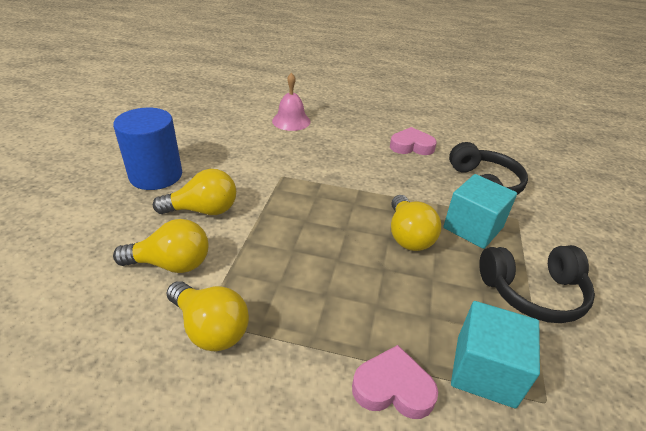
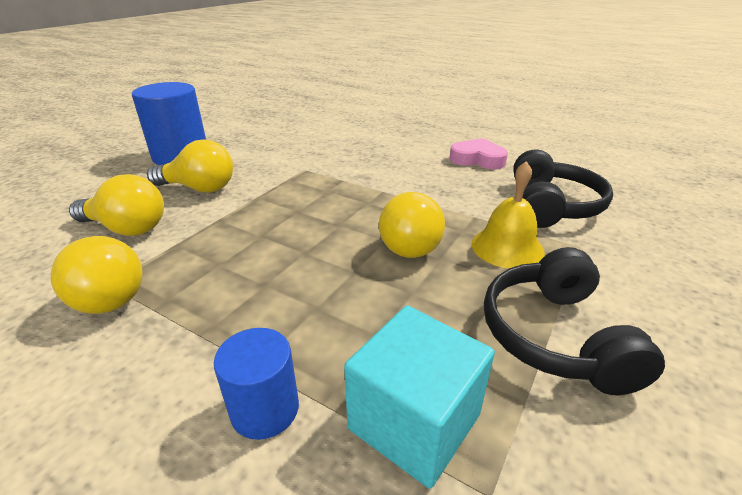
camera: 20 degrees right, 5 degrees down
(291, 121) = (352, 127): pink bell -> none
(393, 388) = (265, 409): pink heart -> blue cylinder
(473, 228) = (507, 247): turquoise cube -> yellow bell
(533, 292) = (555, 336): black headphones -> black headphones turned 75 degrees clockwise

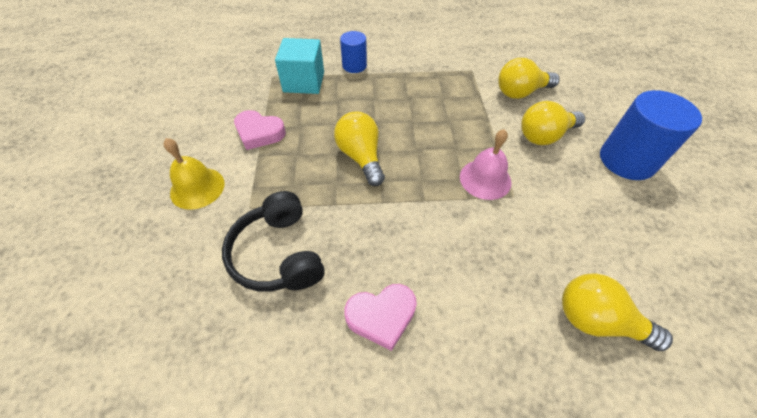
camera: 145 degrees right, 20 degrees up
(110, 293) = (464, 68): yellow light bulb -> yellow light bulb (596, 320)
(309, 184) = (485, 179): none -> pink bell
(507, 247) = (300, 182): yellow bell -> yellow bell (197, 188)
(555, 336) = (259, 133): black headphones -> pink heart

